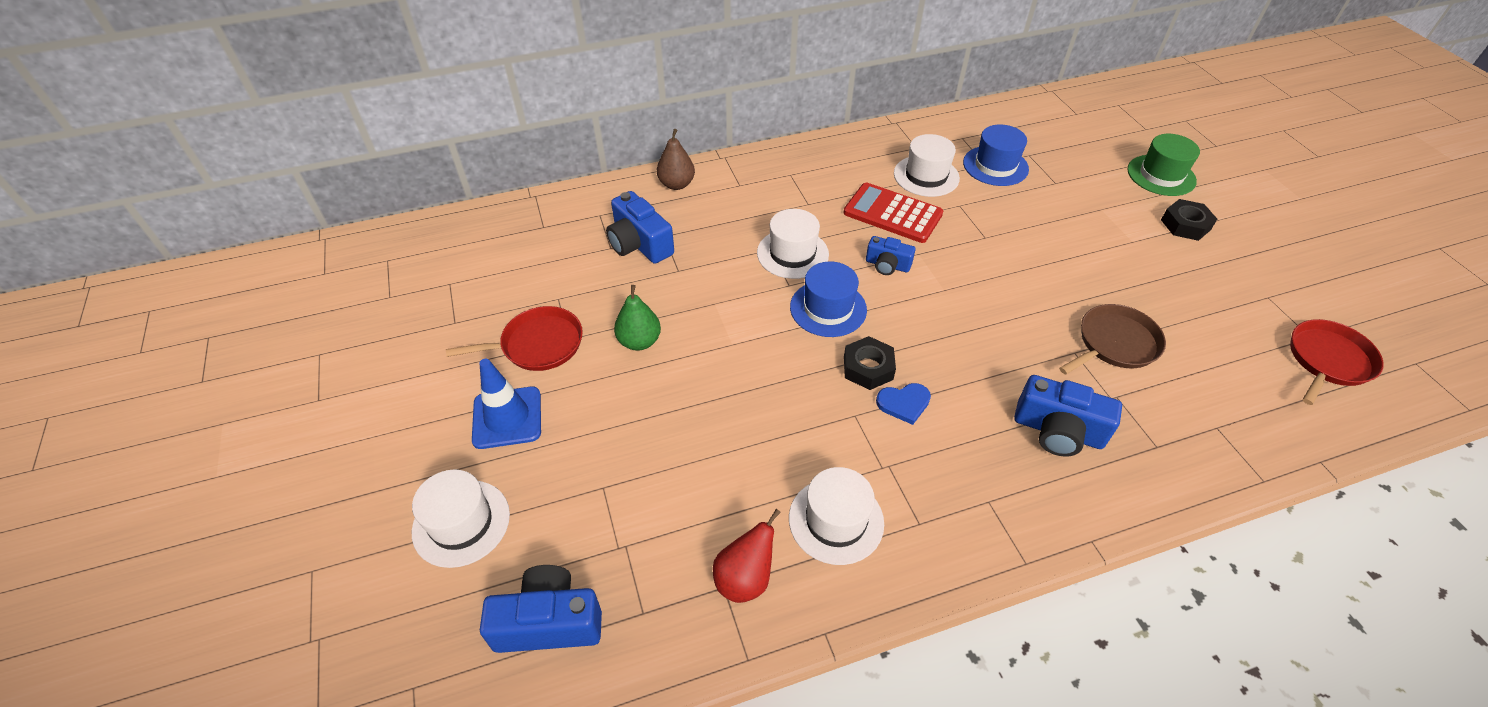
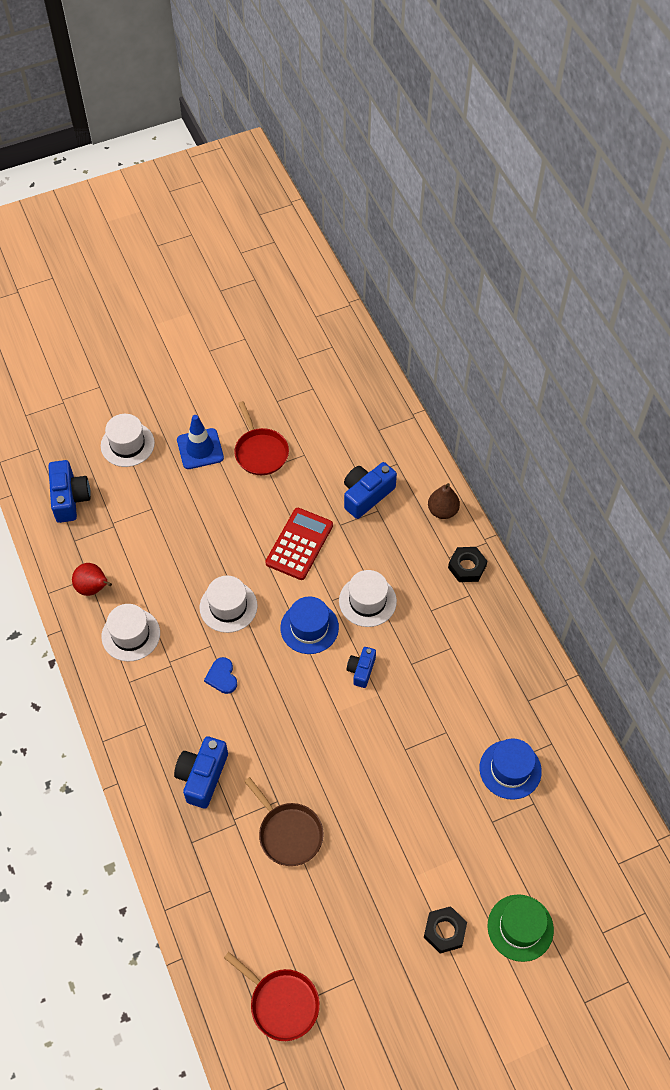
camera: 85 degrees right, 10 degrees up
(639, 341) = (267, 510): green pear -> none
(868, 368) = (252, 654): black nut -> black nut (467, 567)
(892, 214) = (426, 676): red calculator -> red calculator (299, 544)
(926, 176) = (484, 706): white hat -> white hat (228, 606)

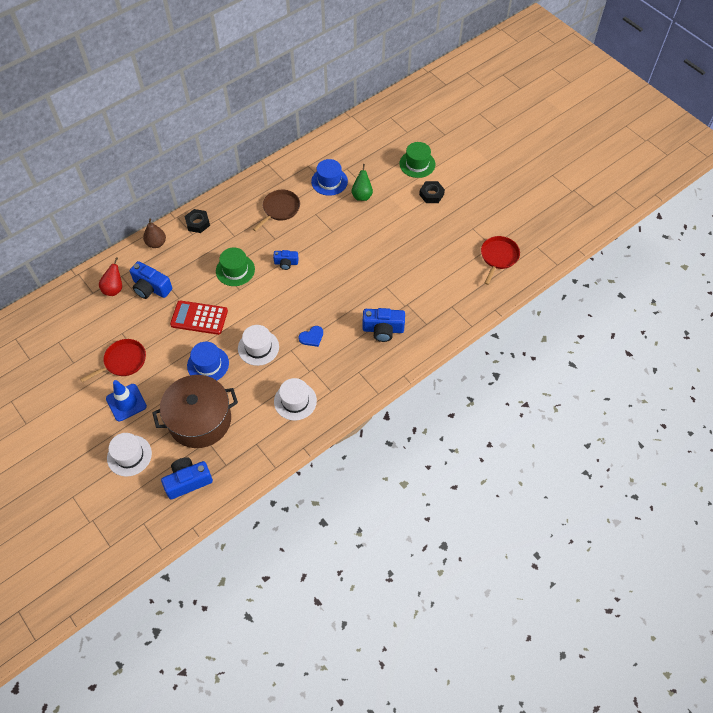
camera: 105 degrees left, 0 degrees up
(93, 588) = (264, 437): red pear -> red pear (114, 289)
(145, 522) = (200, 420): none -> brown pot
(288, 833) = (403, 276): brown pan -> brown pan (280, 209)
(309, 627) = (263, 297): blue hat -> blue hat (208, 364)
(367, 601) = (235, 270): white hat -> green hat
(468, 813) = (362, 195): none -> green pear

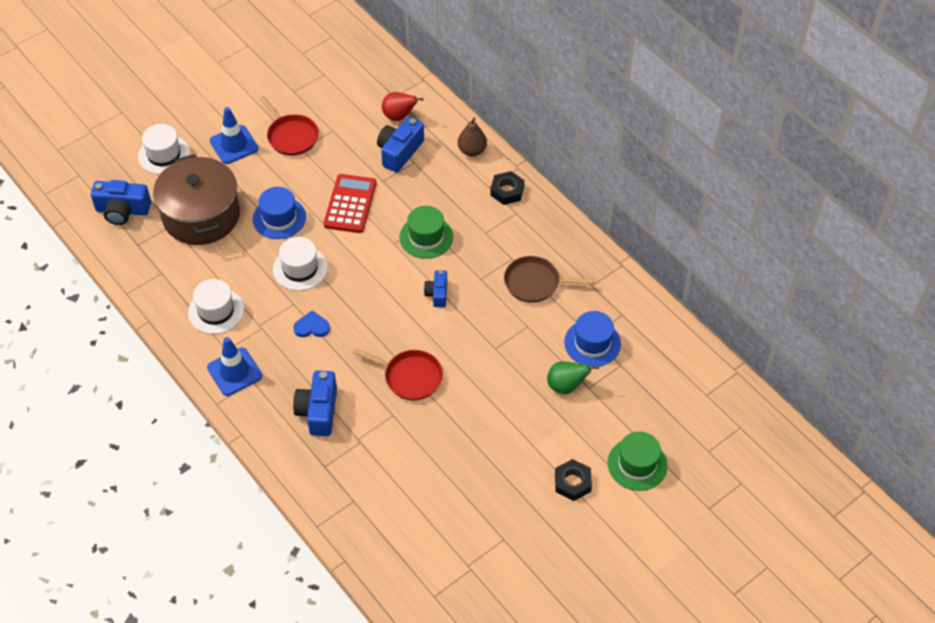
camera: 90 degrees right, 5 degrees down
(188, 481) = (122, 210): blue camera -> blue camera turned 120 degrees clockwise
(280, 209) = (535, 283): brown pan -> brown pan turned 150 degrees clockwise
(312, 337) = (312, 327): blue heart -> blue heart turned 120 degrees clockwise
(350, 384) = (234, 372): none -> blue traffic cone
(498, 257) = (445, 574): red pan -> red pan (410, 377)

